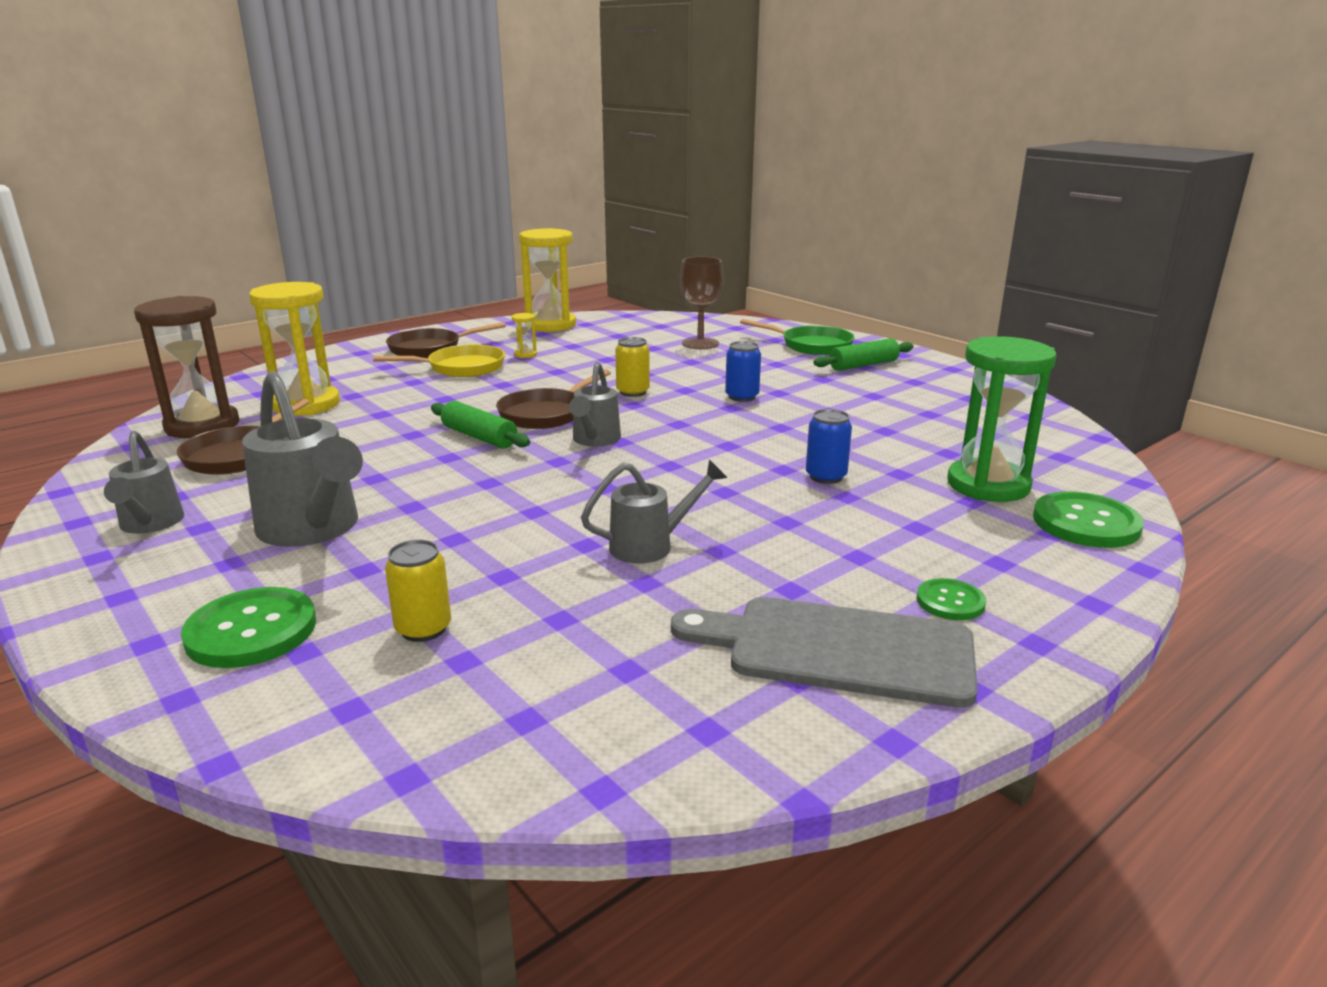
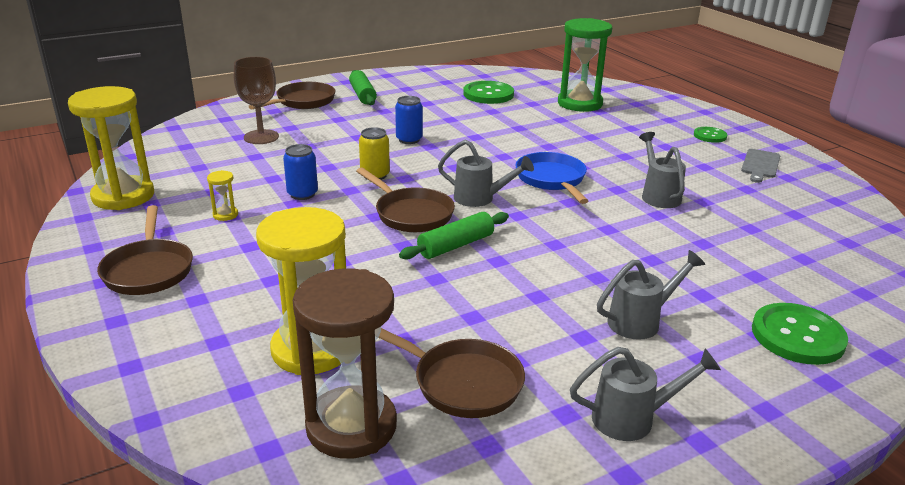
camera: 80 degrees left, 5 degrees up
(313, 529) = (640, 321): grey watering can -> grey watering can, size x0.60
(423, 629) = (775, 270): yellow can -> none
(461, 368) = (243, 251): yellow pan -> none
(668, 475) = (552, 179): none -> blue pan
(812, 345) = (303, 102): green pan -> brown pan
(826, 476) = (562, 137): blue can -> blue can (302, 194)
(838, 650) = (760, 165): grey cutting board -> grey cutting board, size x0.52
(1086, 523) = (626, 95): green button -> green button (488, 94)

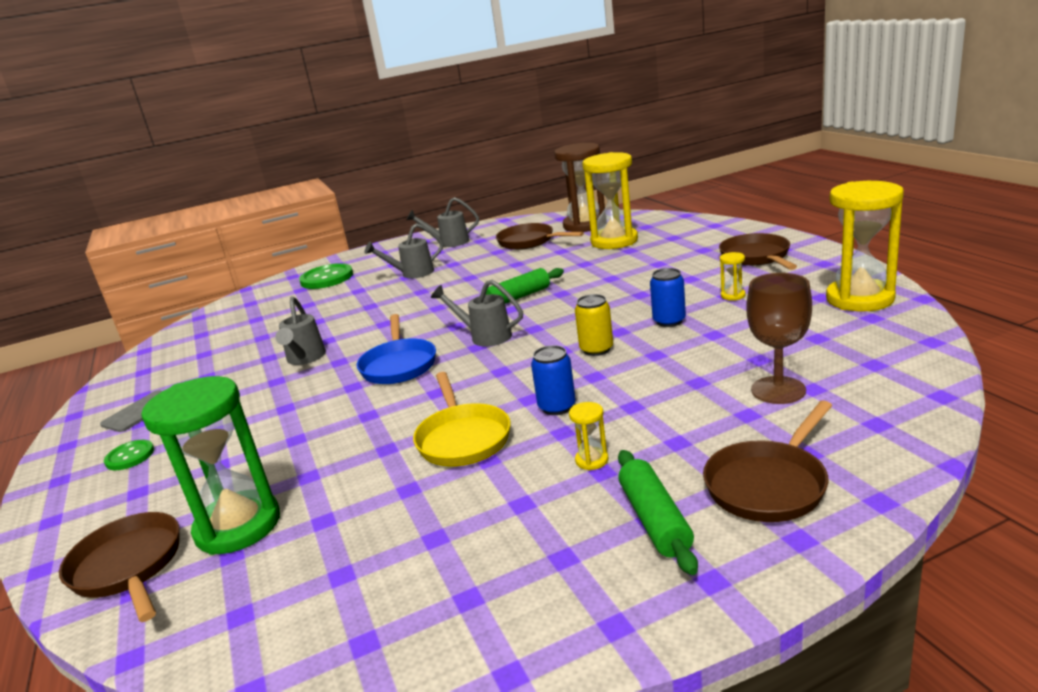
camera: 170 degrees left, 5 degrees down
(389, 115) = (591, 460): none -> yellow hourglass
(411, 214) = (555, 315): brown pan -> brown pan (129, 567)
(470, 129) = (462, 438): none -> yellow pan
(488, 94) = (392, 546): green button -> none

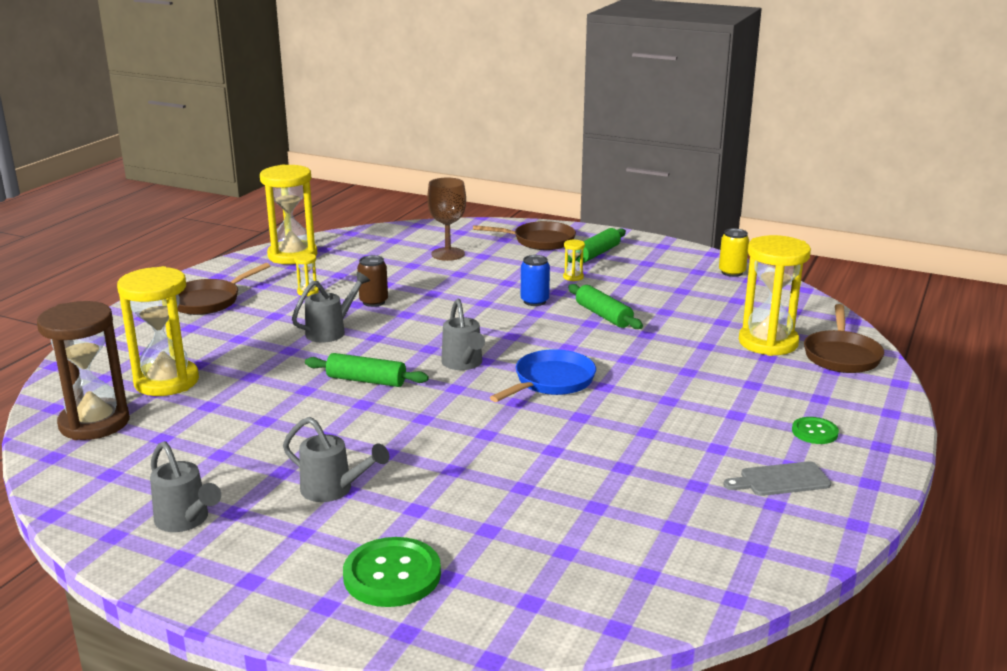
camera: 135 degrees left, 0 degrees up
(238, 526) = (768, 342): green hourglass -> yellow hourglass
(305, 358) = (598, 440): grey watering can -> grey watering can (331, 331)
(462, 438) = (603, 315): yellow pan -> green rolling pin
(529, 241) = (174, 443): brown pan -> none
(596, 349) = (444, 313): yellow can -> yellow can (732, 272)
(669, 321) = (373, 302): blue can -> brown can

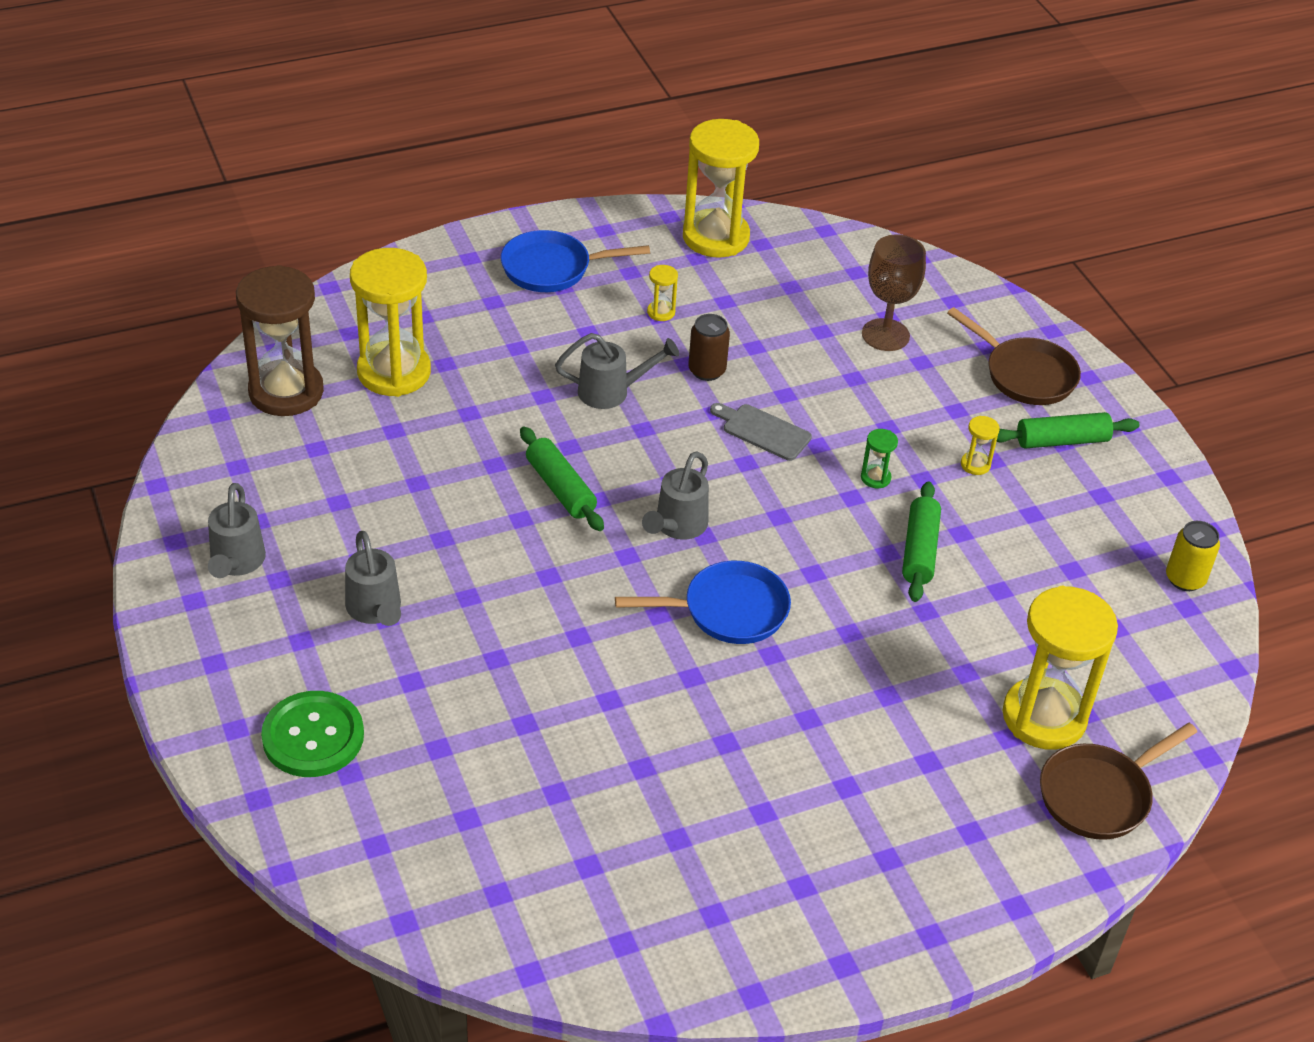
camera: 40 degrees right, 20 degrees up
(208, 301) = (552, 268): brown pan -> blue pan
(534, 301) = (875, 478): blue can -> green hourglass
(780, 480) = (763, 894): grey cutting board -> grey cutting board (763, 431)
(814, 432) = (891, 867): green button -> none

